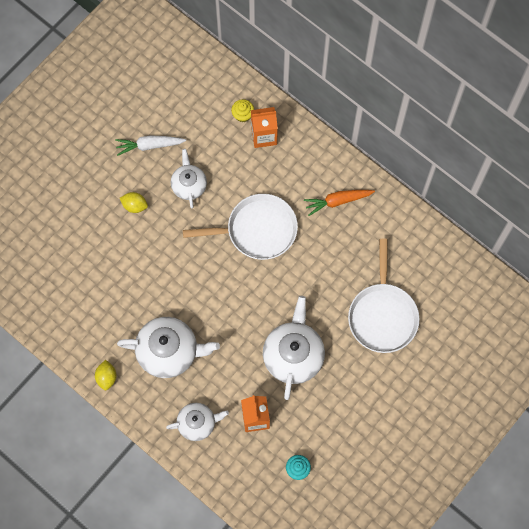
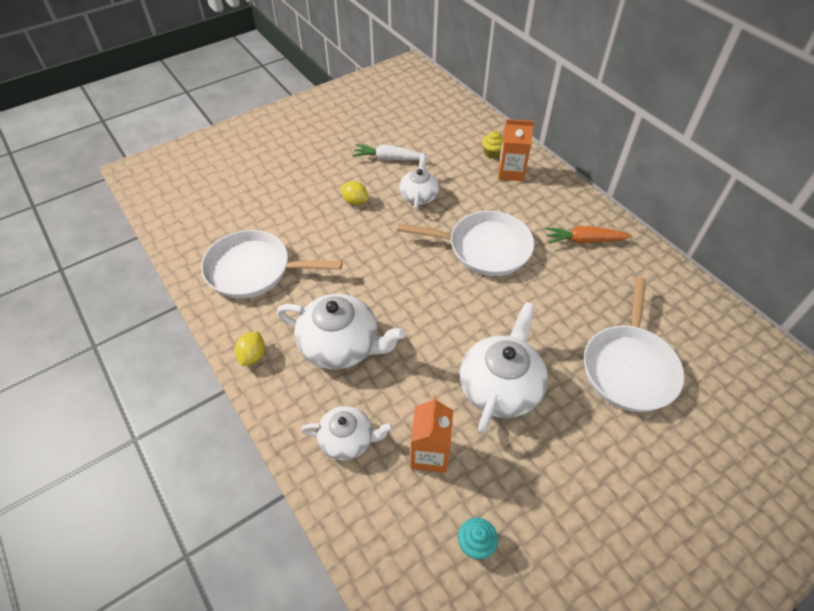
camera: 15 degrees right, 20 degrees down
(75, 300) = (253, 270): none -> white pan

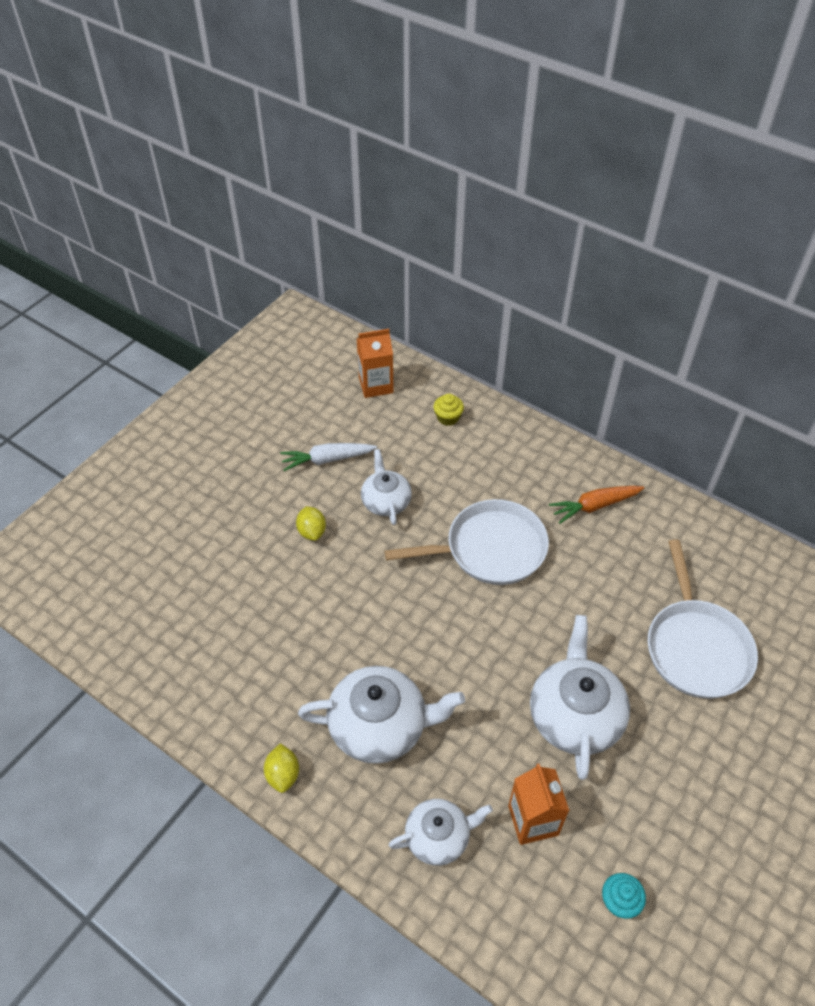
camera: 20 degrees left, 0 degrees up
(253, 270) = (230, 663): white pan -> none
(355, 201) = (312, 531): yellow lemon -> yellow lemon turned 60 degrees clockwise
(511, 172) = (479, 438): orange carton -> orange carton (376, 385)

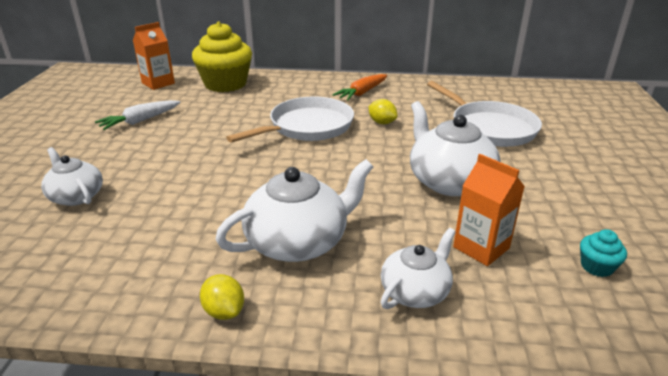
camera: 30 degrees left, 20 degrees down
(312, 531) = (150, 156): yellow lemon -> yellow lemon (382, 123)
(386, 501) = (206, 127): white teapot -> white teapot (76, 196)
(448, 417) = (225, 84): yellow cupcake -> yellow cupcake, size x2.41

